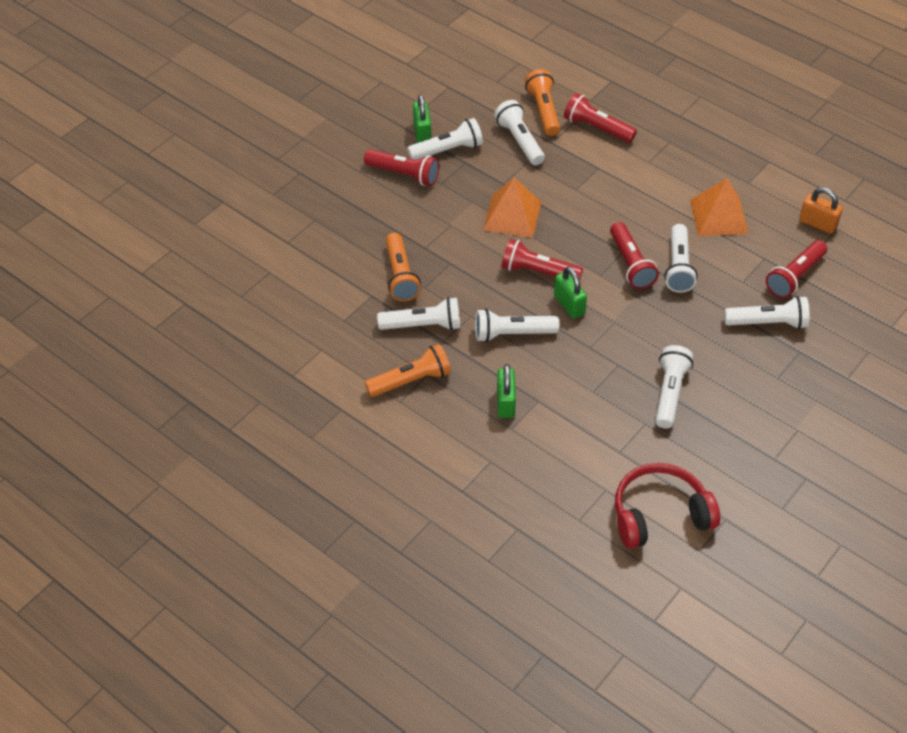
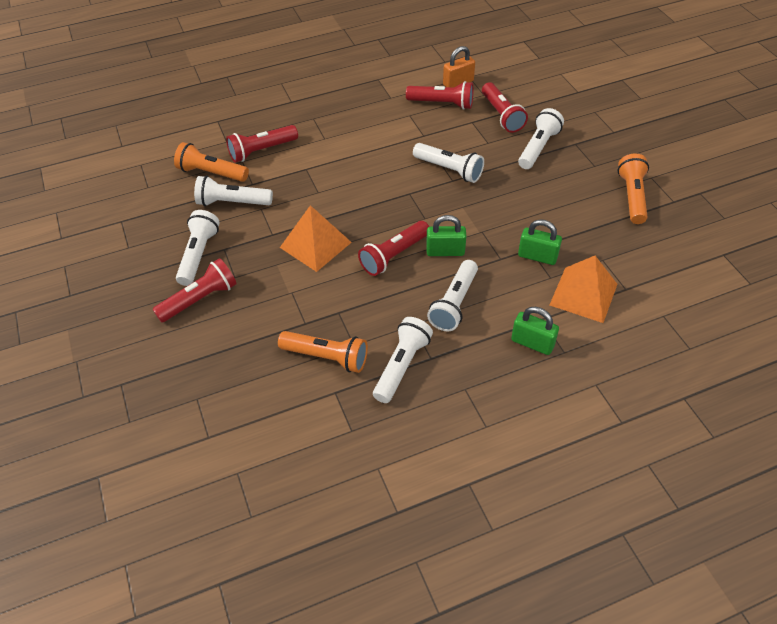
camera: 60 degrees left, 0 degrees up
(411, 380) = (465, 405): orange flashlight -> orange flashlight (632, 196)
(422, 133) = (159, 264): green padlock -> green padlock (537, 256)
(630, 264) = (427, 195): red flashlight -> red flashlight (442, 104)
(659, 514) = (704, 292): red headphones -> none
(670, 393) = (579, 231): white flashlight -> none
(719, 216) = (413, 126): orange pyramid -> orange pyramid (583, 294)

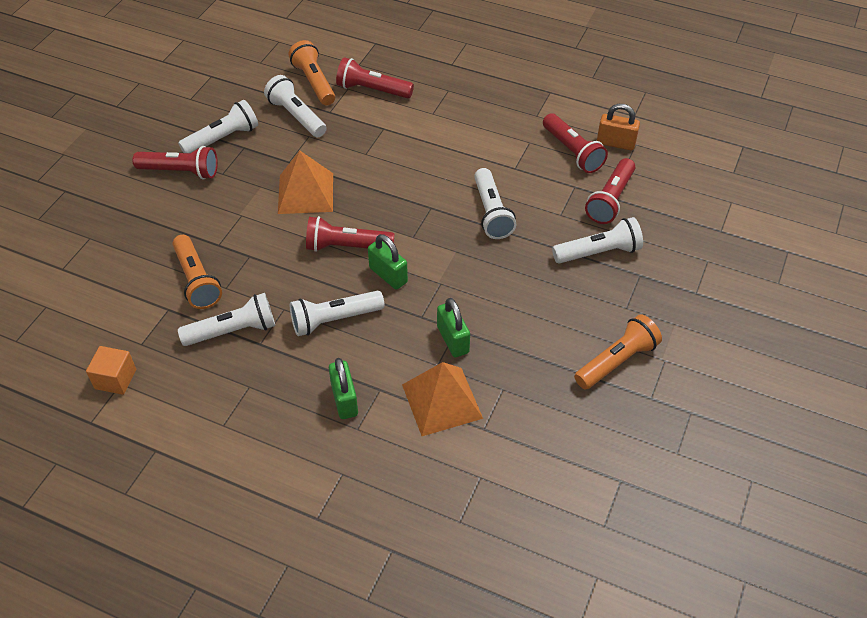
camera: 45 degrees right, 0 degrees up
(370, 468) = (115, 379): none -> orange cube

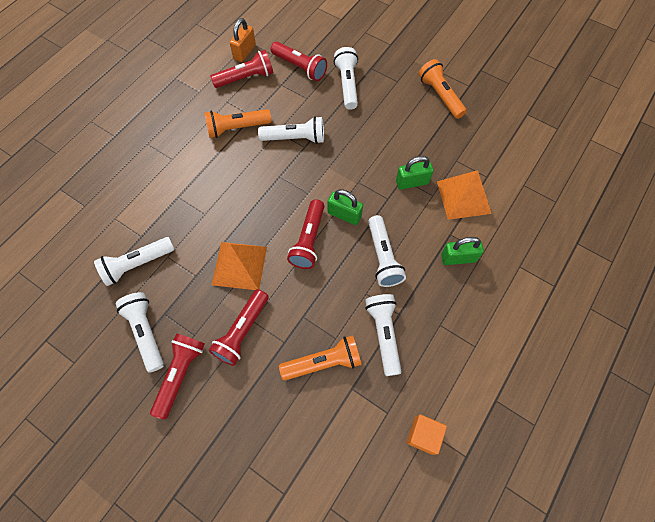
camera: 80 degrees left, 15 degrees up
(314, 82) = (95, 245): orange flashlight -> orange flashlight (237, 128)
(372, 90) = (124, 199): red flashlight -> red flashlight (242, 331)
(388, 275) = (344, 215): green padlock -> green padlock turned 60 degrees clockwise

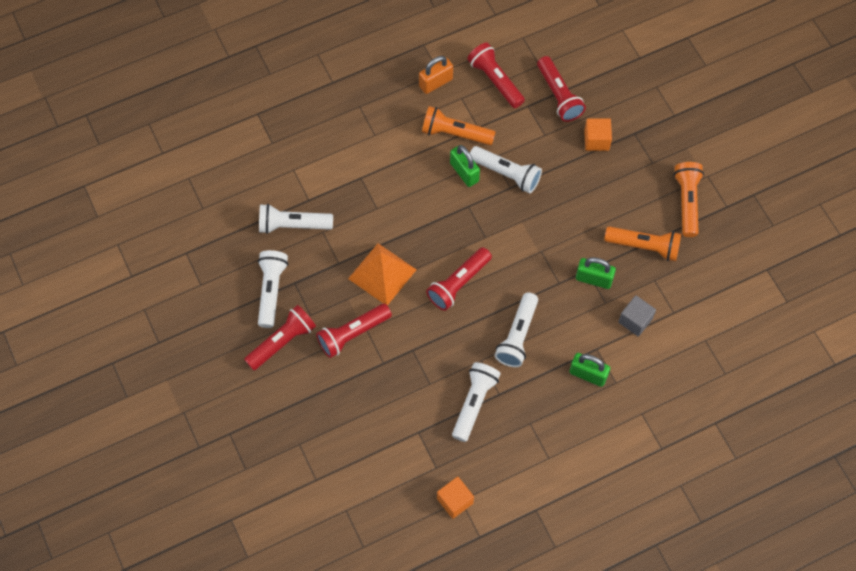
camera: 30 degrees right, 0 degrees up
(244, 52) = (511, 48): orange padlock -> orange padlock (435, 82)
(246, 78) = (495, 80): red flashlight -> red flashlight turned 135 degrees counterclockwise
(323, 362) = (407, 398): orange flashlight -> orange flashlight (644, 247)
(344, 215) = (507, 277): green padlock -> green padlock (464, 172)
(347, 84) = (596, 140): white flashlight -> orange cube
(464, 197) = (635, 320): orange pyramid -> grey cube

